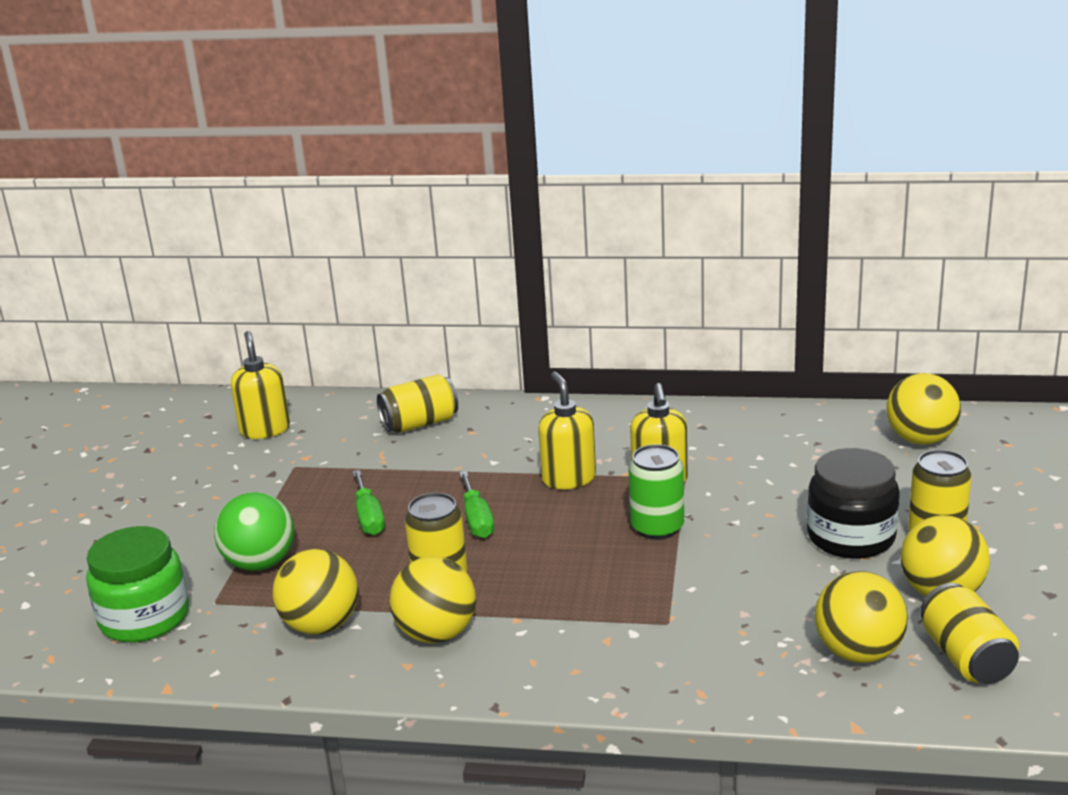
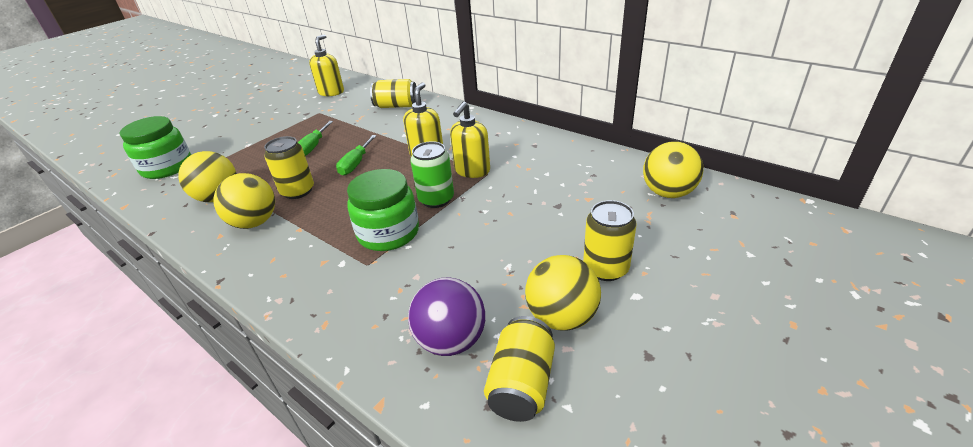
camera: 30 degrees right, 10 degrees up
(260, 563) = (241, 156): green ball -> none
(647, 583) = (388, 233): none -> green jar
(851, 537) = (544, 247): black jar -> none
(858, 652) = (451, 340): yellow ball -> purple ball

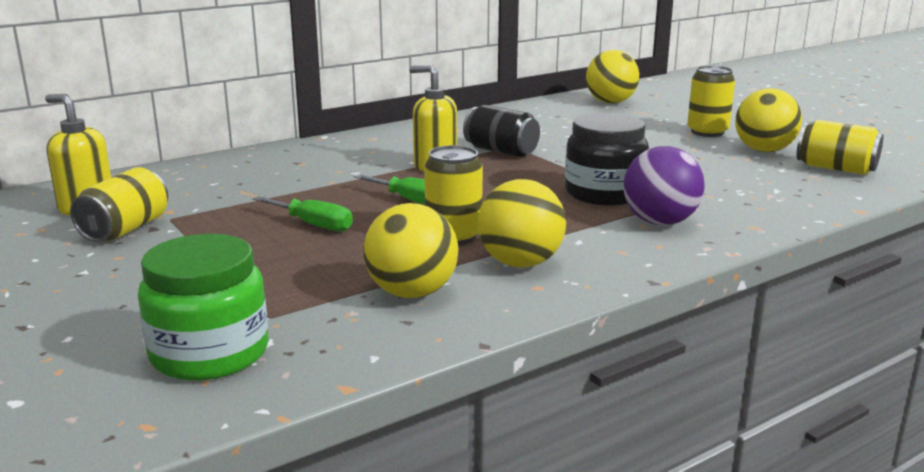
camera: 75 degrees left, 15 degrees down
(388, 233) = (604, 193): green jar -> black jar
(396, 106) = (245, 169): yellow can -> yellow can (125, 230)
(436, 199) = (549, 170): green can -> none
(451, 340) = (786, 183): purple ball -> purple ball (660, 222)
(472, 171) = (501, 151): yellow soap dispenser -> black can

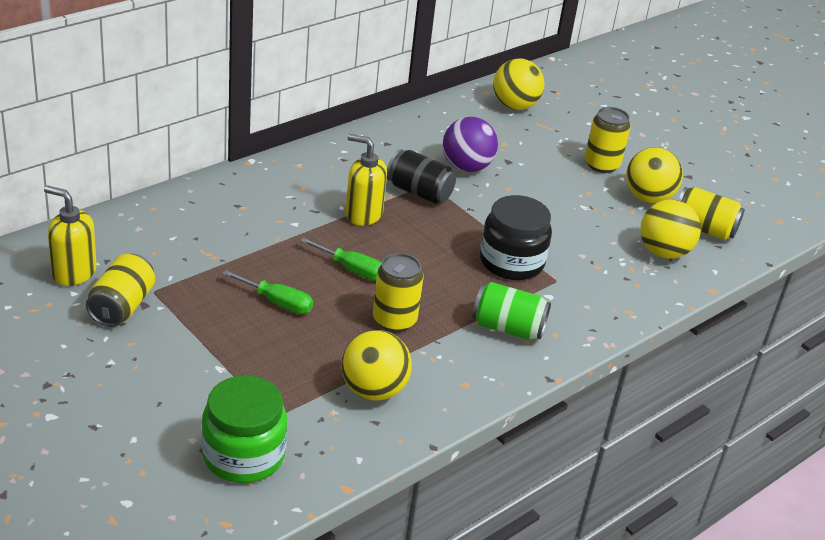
camera: 10 degrees left, 15 degrees up
(520, 263) = (450, 355): yellow ball -> yellow ball (663, 252)
(598, 241) = (508, 328): none -> green can
(660, 222) = (556, 303): purple ball -> purple ball (466, 167)

